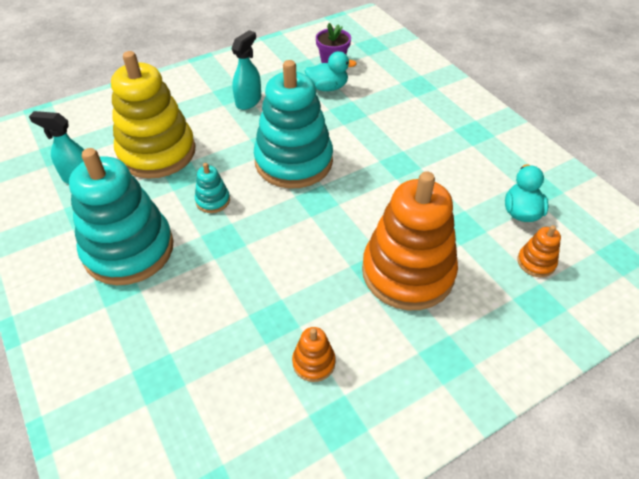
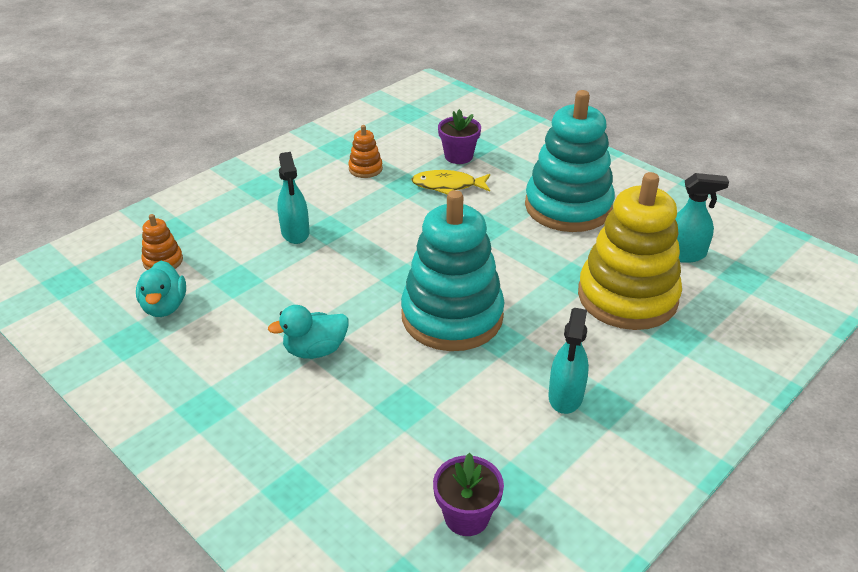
camera: 165 degrees right, 10 degrees down
(191, 361) = (458, 156): none -> purple flower pot
(213, 200) = (520, 258): turquoise stacking toy -> none
(230, 308) = (448, 185): none -> yellow fish
(327, 87) = (453, 450): turquoise duck -> turquoise duck (315, 350)
(407, 272) = (295, 233): orange stacking toy -> turquoise spray bottle

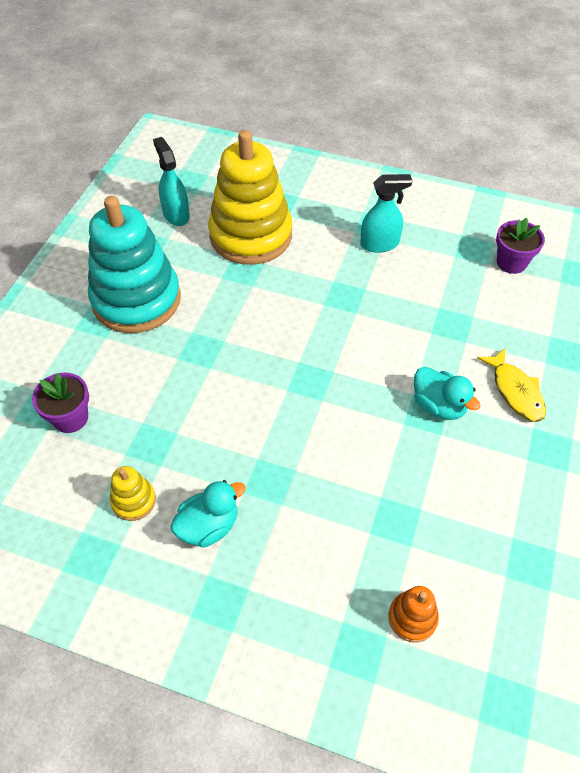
camera: 115 degrees left, 15 degrees up
(164, 306) = (472, 564): turquoise duck -> turquoise duck (209, 526)
(295, 233) = (292, 509): turquoise spray bottle -> none
(365, 169) = (133, 501): orange stacking toy -> yellow stacking toy
(448, 185) = (137, 406): yellow fish -> yellow fish (515, 391)
(452, 316) = (339, 331): turquoise stacking toy -> none

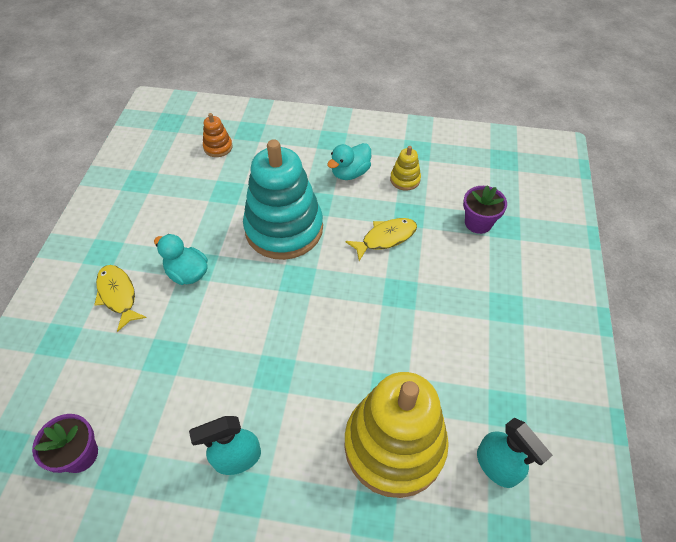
camera: 170 degrees right, 0 degrees up
(136, 300) = (482, 335): turquoise stacking toy -> turquoise stacking toy (284, 229)
(193, 415) = (385, 238): none -> yellow fish

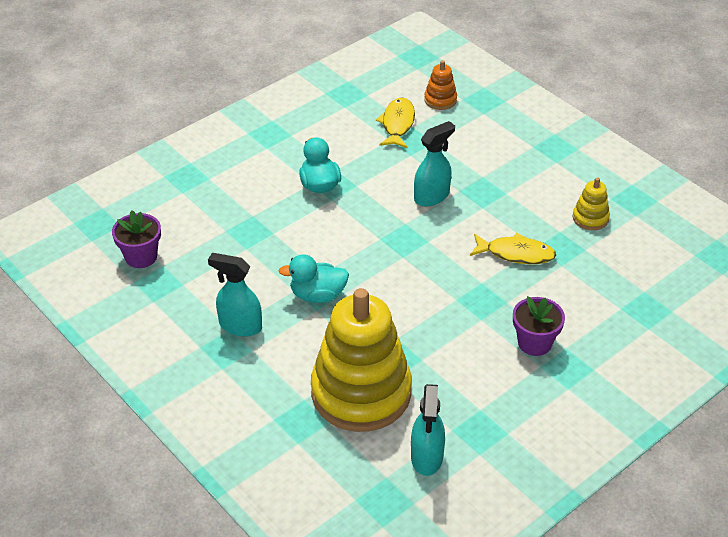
camera: 40 degrees right, 10 degrees down
(118, 295) = (253, 171): yellow fish -> yellow fish (397, 124)
(284, 229) = (432, 196): turquoise stacking toy -> turquoise spray bottle
(350, 173) = (542, 184): turquoise duck -> turquoise duck (317, 295)
(478, 223) = (622, 292): purple flower pot -> purple flower pot (534, 343)

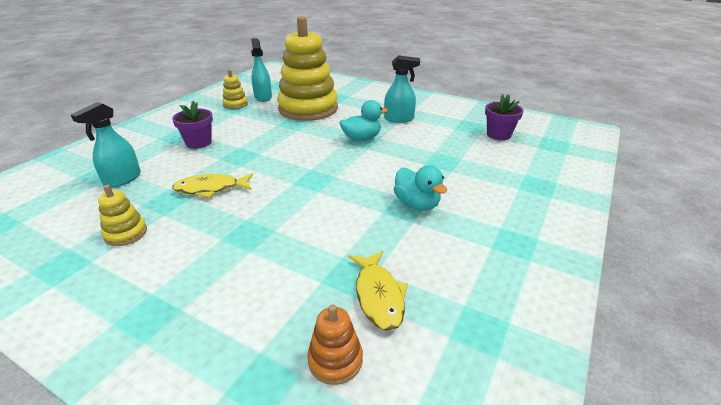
camera: 160 degrees right, 10 degrees down
(432, 196) = (301, 218): turquoise spray bottle -> turquoise spray bottle (122, 179)
(478, 442) = (235, 104): none -> yellow stacking toy

